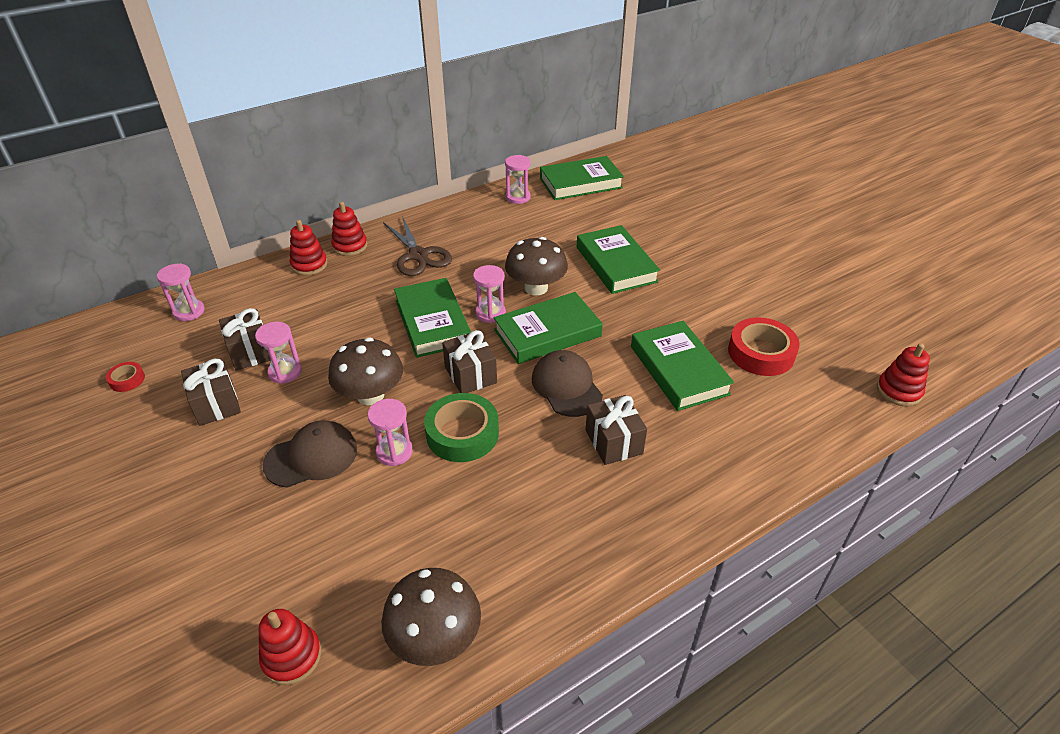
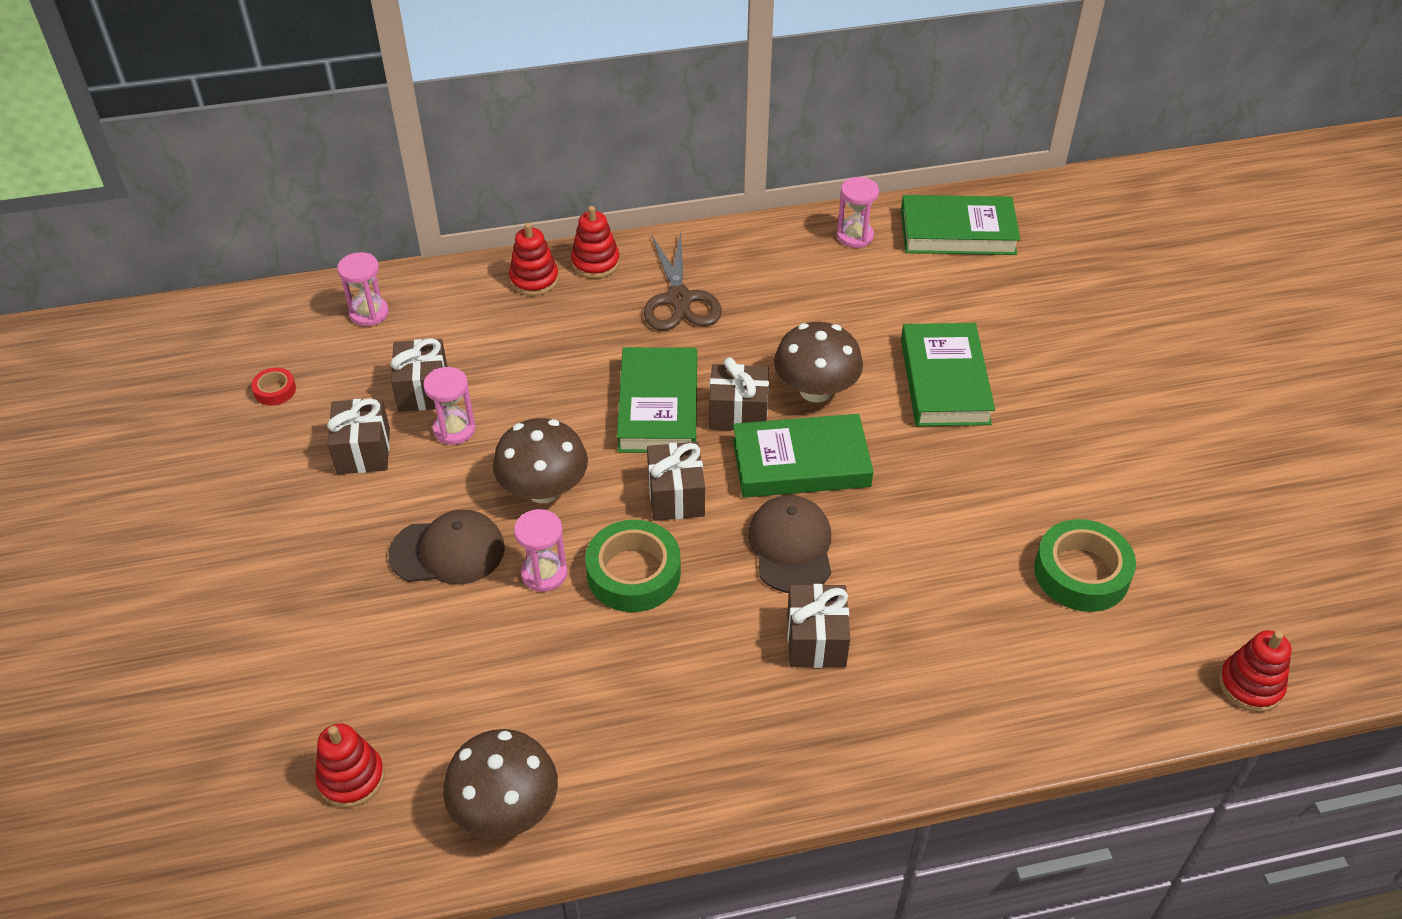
camera: 20 degrees right, 5 degrees up
(490, 313) = (738, 413): pink hourglass -> brown gift
(678, 370) = (952, 565): green book -> none
(761, 353) = (1081, 573): red tape -> green tape

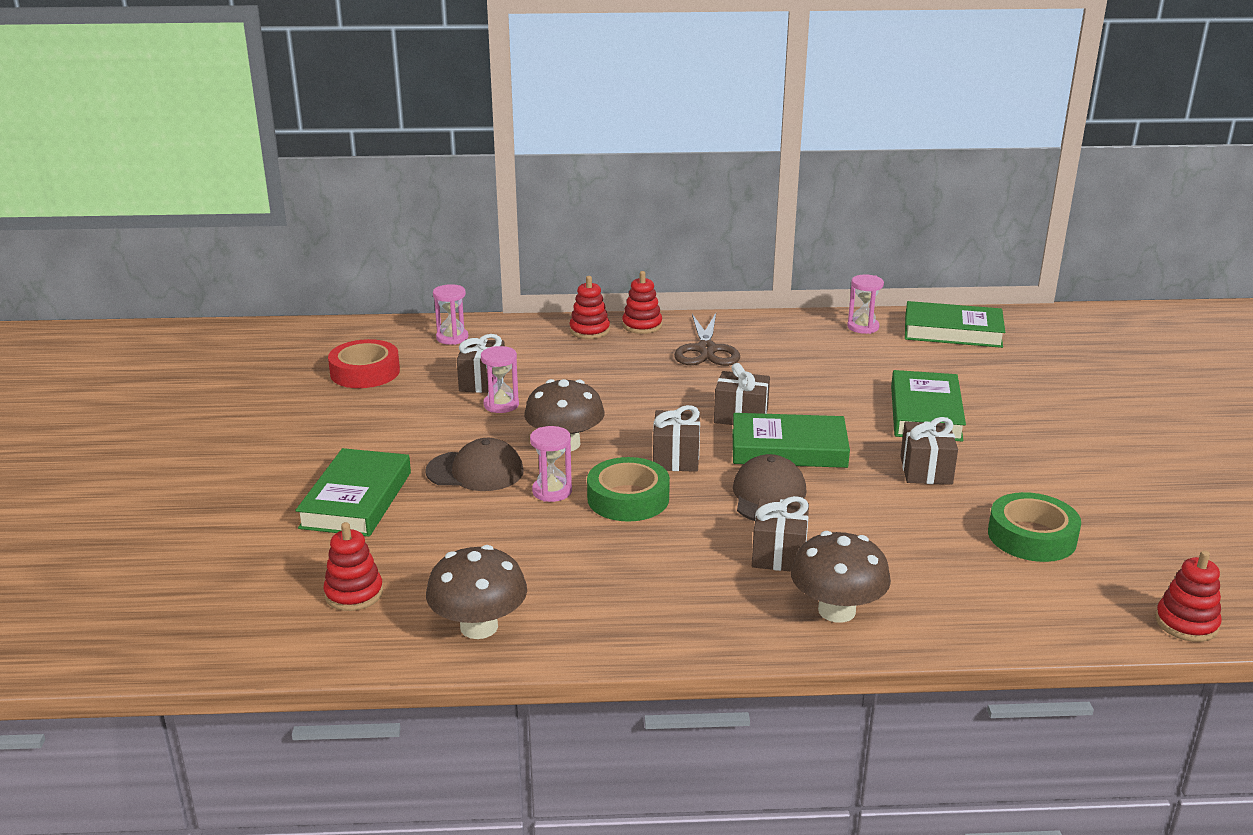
camera: 10 degrees right, 20 degrees down
(275, 390) = (365, 372): red tape -> red tape, size x2.05
(363, 451) = (424, 410): brown gift -> brown gift (926, 470)
(658, 406) = (674, 406): green book -> green book (356, 500)
(815, 390) = (811, 409): brown mushroom -> brown mushroom (836, 611)

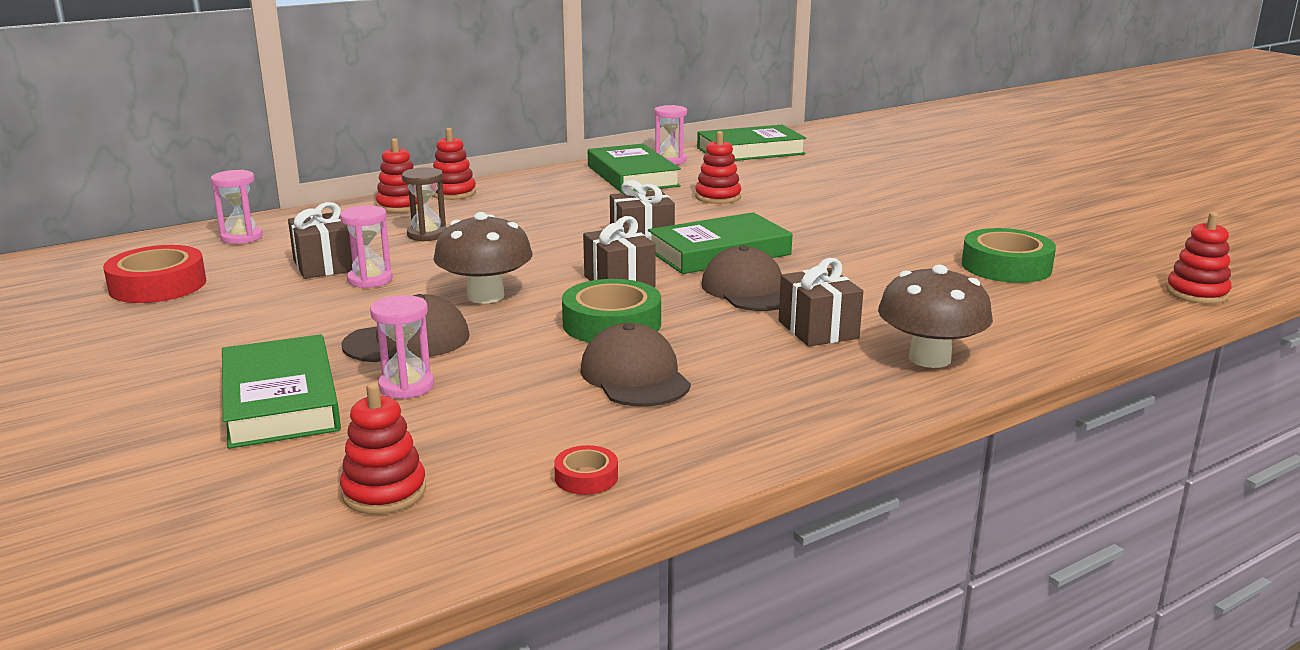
camera: 30 degrees left, 5 degrees down
(479, 627) = (586, 477): brown mushroom -> red tape
(552, 491) = (520, 337): pink hourglass -> pink hourglass (406, 386)
(581, 368) = (427, 235): none -> brown hourglass
(595, 553) = (635, 376): none -> brown cap
(706, 350) = (543, 199): brown scissors -> none
(857, 383) = (718, 197): none -> red stacking toy
(925, 413) = (803, 205): green book -> green book (632, 176)
(926, 470) = (859, 242): brown gift -> none

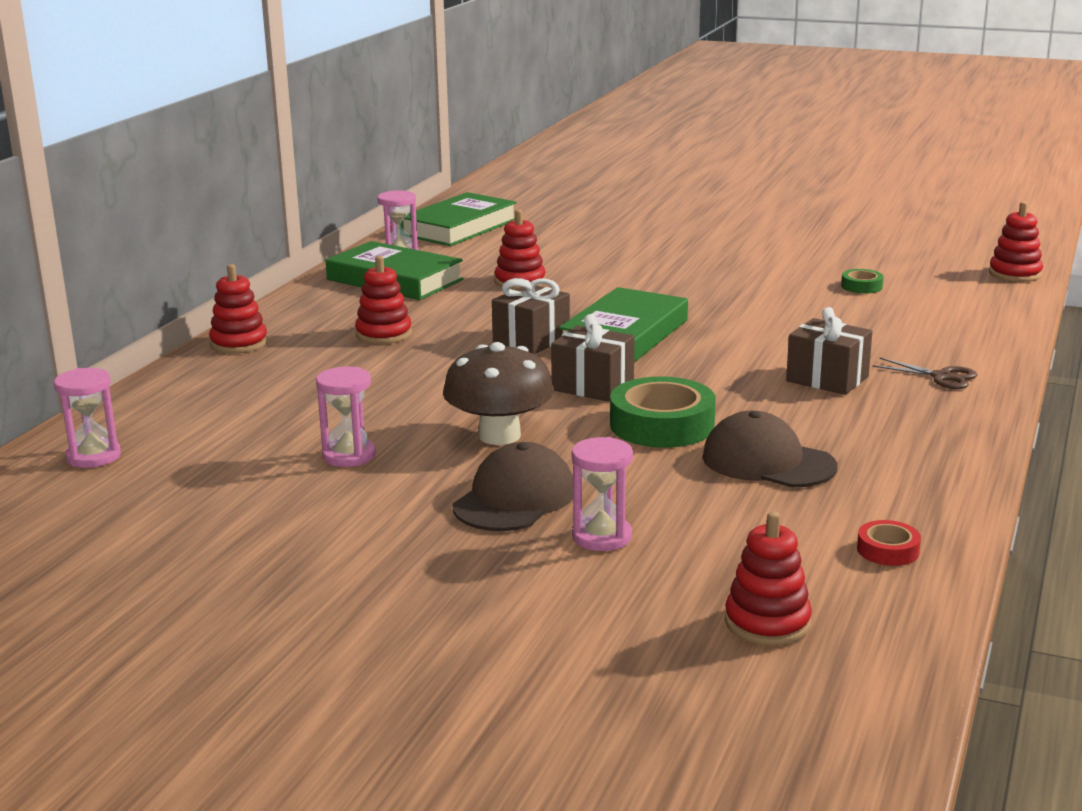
camera: 35 degrees left, 0 degrees up
(158, 285) = (113, 535): red tape -> none
(281, 401) = (516, 591): green book -> none
(323, 266) = (264, 457): brown gift -> none
(400, 206) = (208, 372): red stacking toy -> red stacking toy (383, 334)
(427, 235) = (308, 394): brown hourglass -> none
(749, 290) = (713, 361): brown cap -> none
(929, 358) = (941, 377): brown mushroom -> brown scissors
(1006, 266) = (861, 286): green tape -> green tape, size x0.49

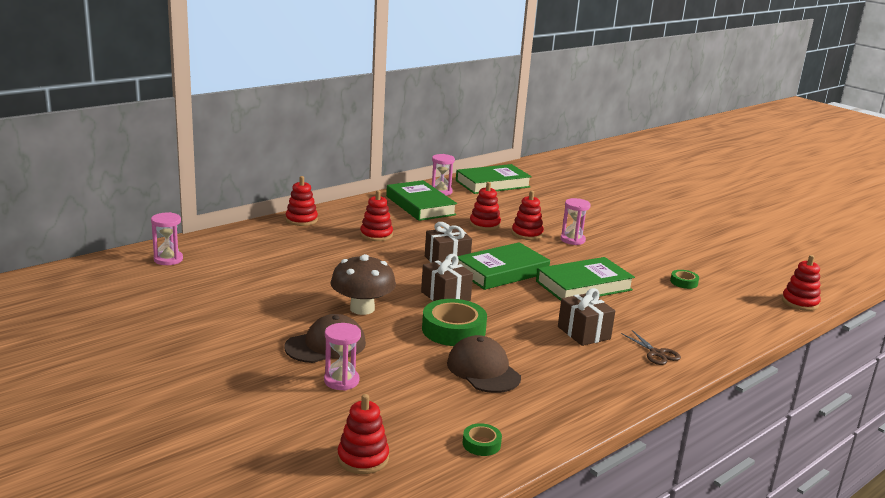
camera: 25 degrees right, 0 degrees up
(349, 456) = (277, 296): pink hourglass -> pink hourglass (572, 240)
(593, 279) = (527, 234): none -> red stacking toy
(750, 323) = (583, 285): none -> green book
(888, 550) = (481, 444): red tape -> green tape

